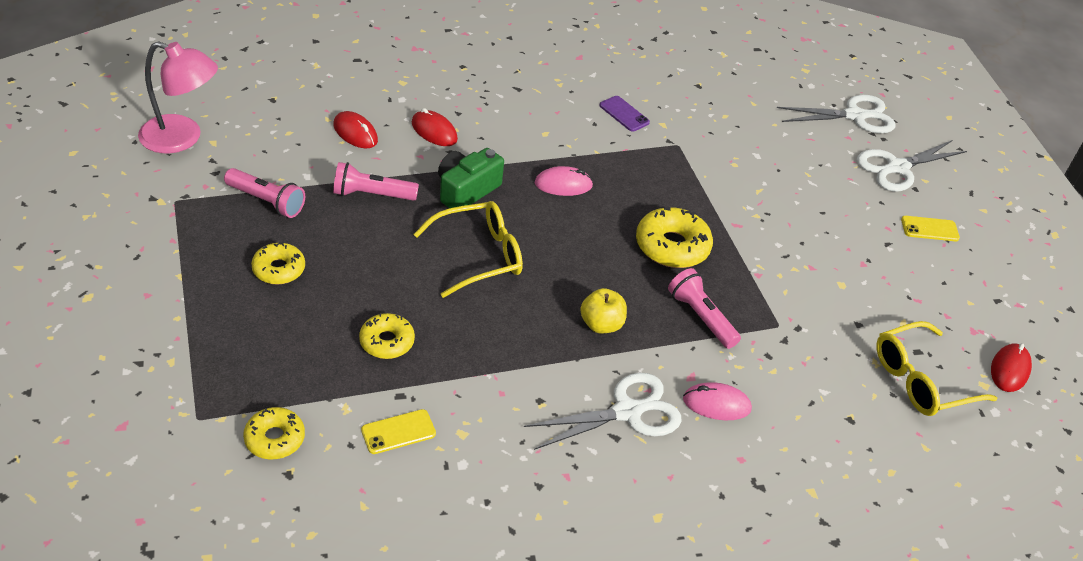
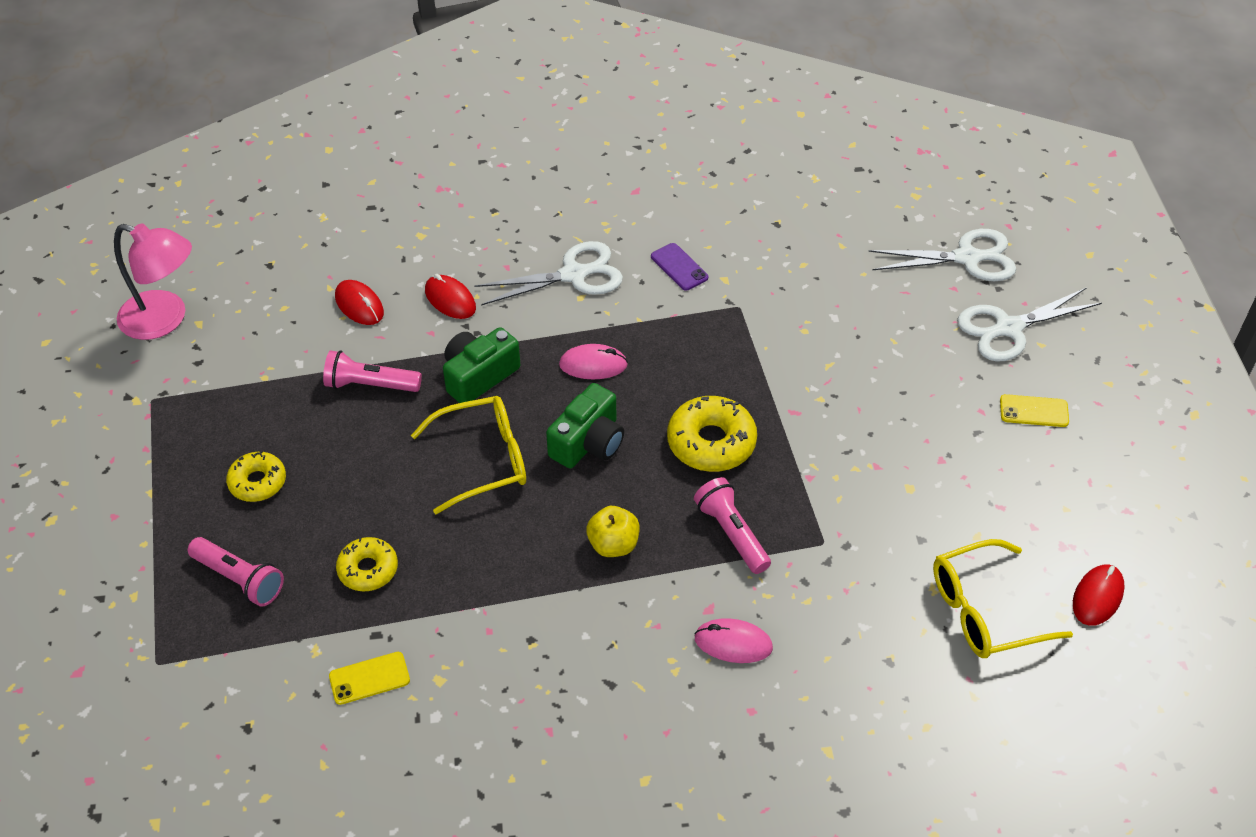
camera: 10 degrees right, 5 degrees up
(266, 201) = (251, 397): pink flashlight -> pink flashlight (239, 579)
(275, 439) = (236, 687): yellow donut -> none
(568, 244) = (588, 442): none -> green camera
(627, 412) = (628, 653): white scissors -> white scissors (573, 275)

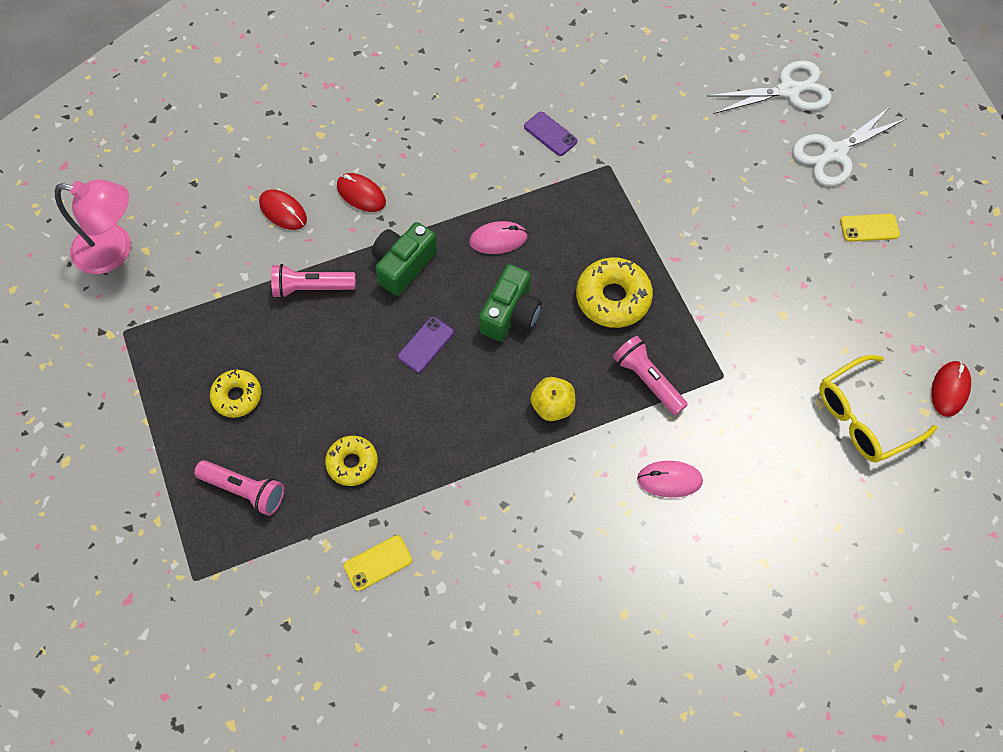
camera: 10 degrees left, 15 degrees up
(483, 460) = (426, 344): yellow glasses -> purple phone
(573, 275) = (462, 154): white scissors -> none

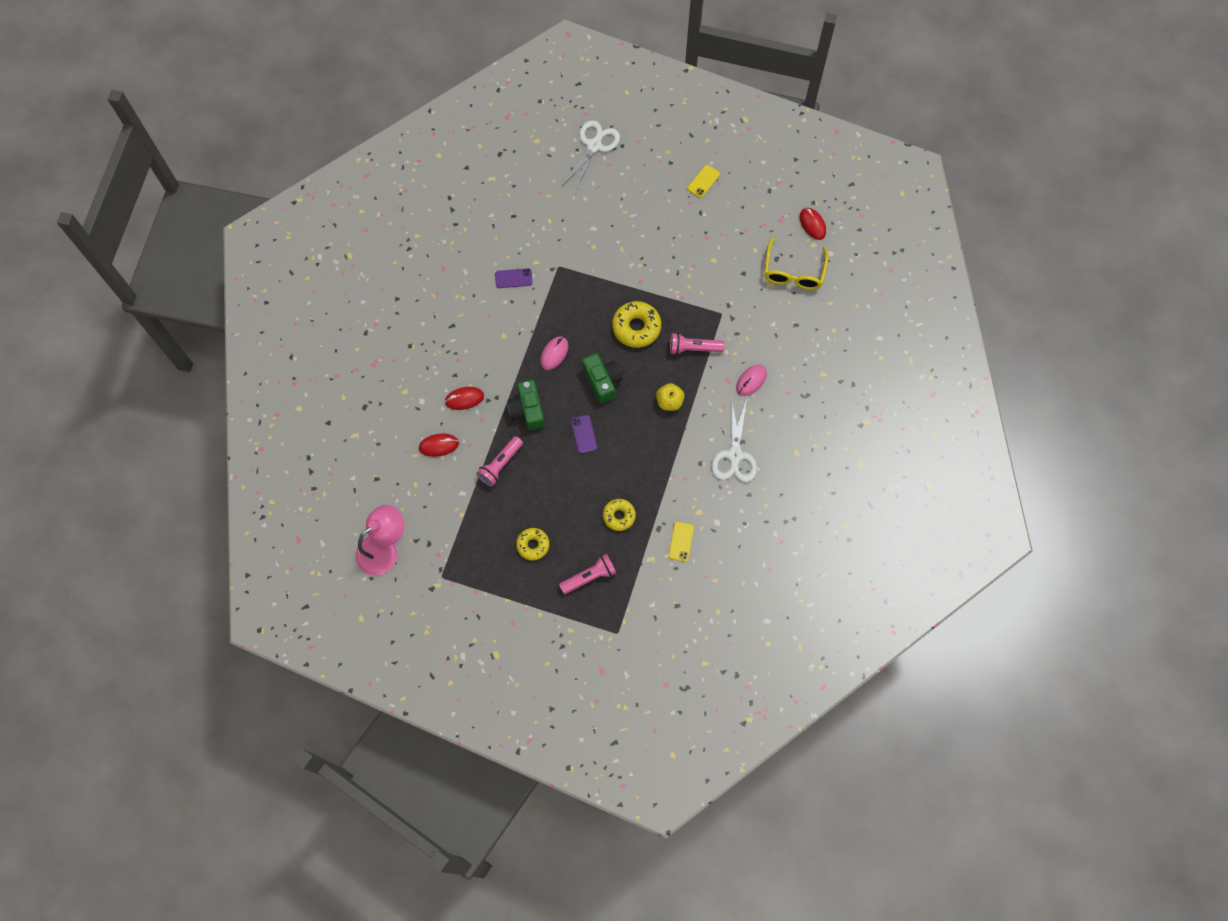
camera: 50 degrees left, 5 degrees up
(834, 153) = (649, 158): white scissors -> white scissors (734, 455)

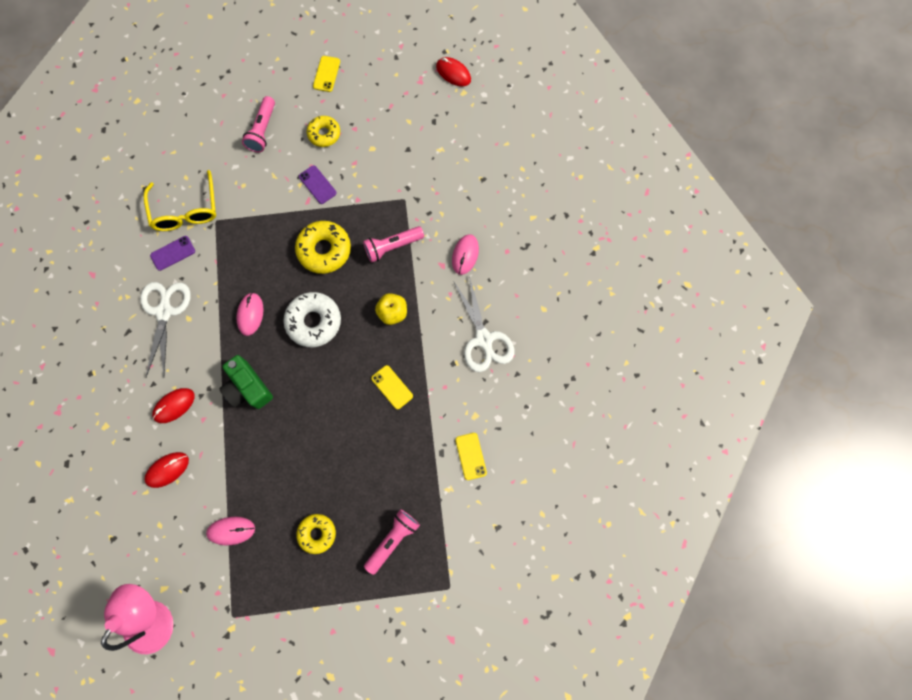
camera: 25 degrees left, 5 degrees up
(468, 513) = (231, 530): none -> pink mouse
(500, 464) = (244, 460): pink flashlight -> pink flashlight (263, 130)
(584, 434) = (319, 386): purple phone -> purple phone (317, 185)
(594, 146) = (199, 82): white scissors -> white scissors (164, 312)
(602, 381) = (314, 322): green camera -> white donut
(619, 516) = (394, 458): yellow donut -> yellow donut (324, 134)
(642, 460) = (392, 387): none -> yellow phone
(793, 272) = (457, 127): yellow glasses -> yellow glasses (186, 210)

